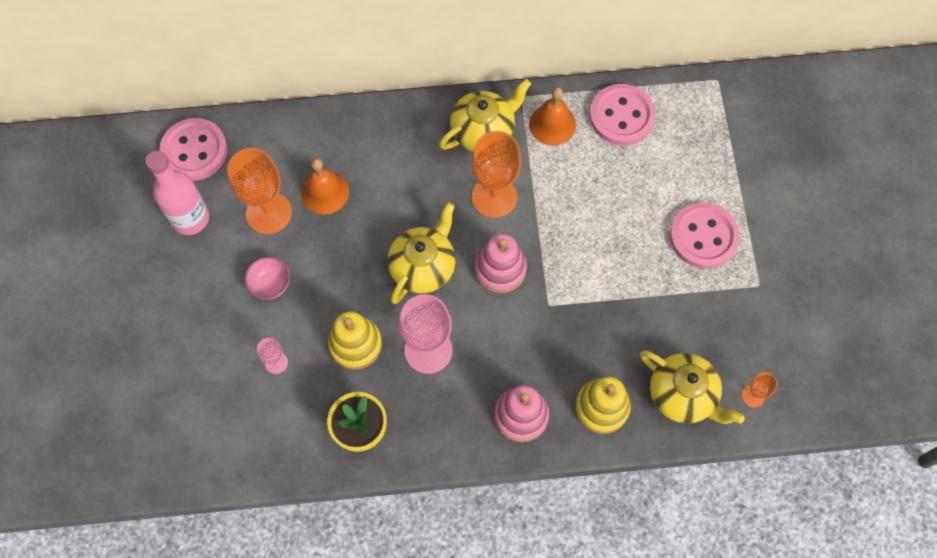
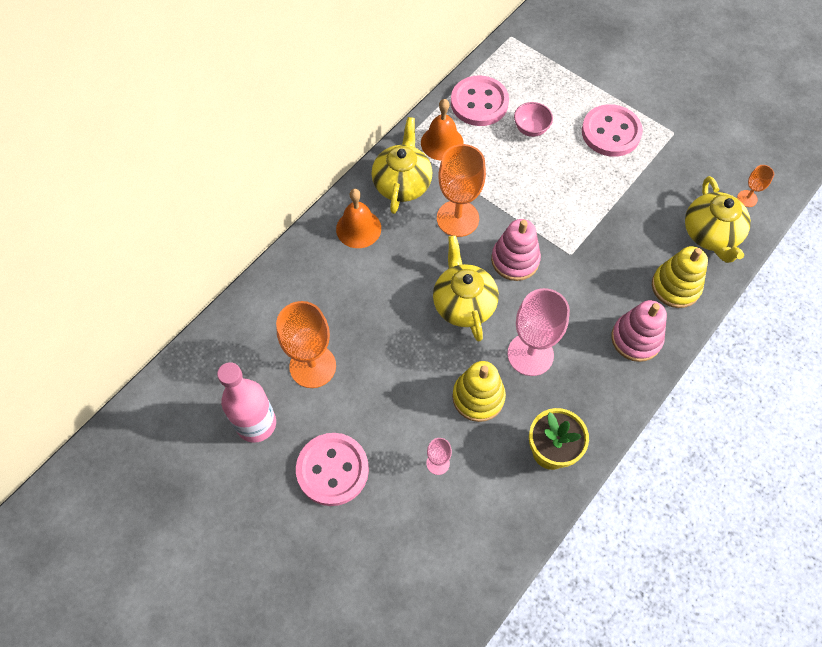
camera: 45 degrees left, 5 degrees down
(194, 151) = (204, 374): pink button -> pink button (332, 470)
(271, 285) = (372, 414): pink bowl -> pink bowl (530, 129)
(325, 192) = (338, 316): orange bell -> orange bell (358, 228)
(683, 395) = (711, 234): yellow teapot -> yellow teapot turned 90 degrees clockwise

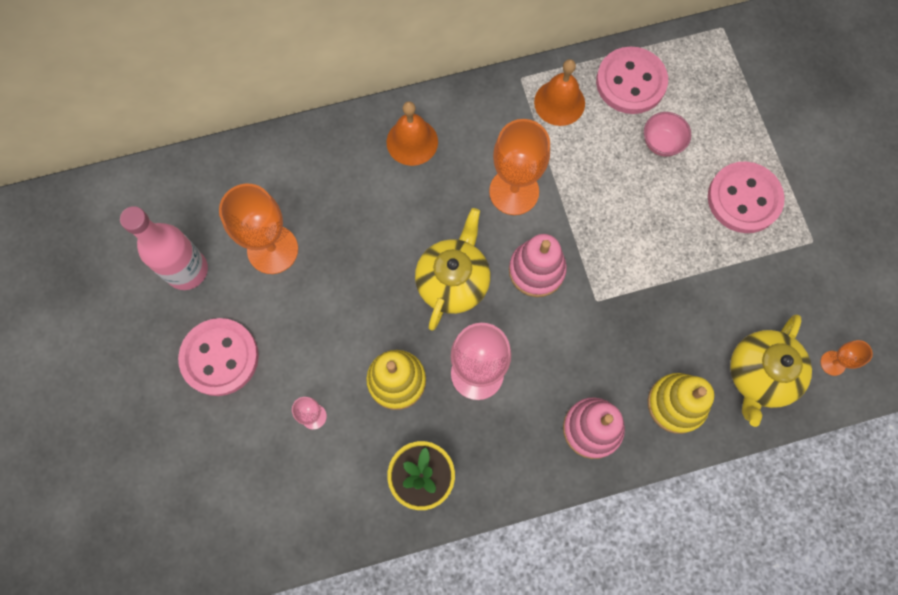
camera: 35 degrees right, 10 degrees up
(402, 183) = (488, 121): yellow teapot -> none

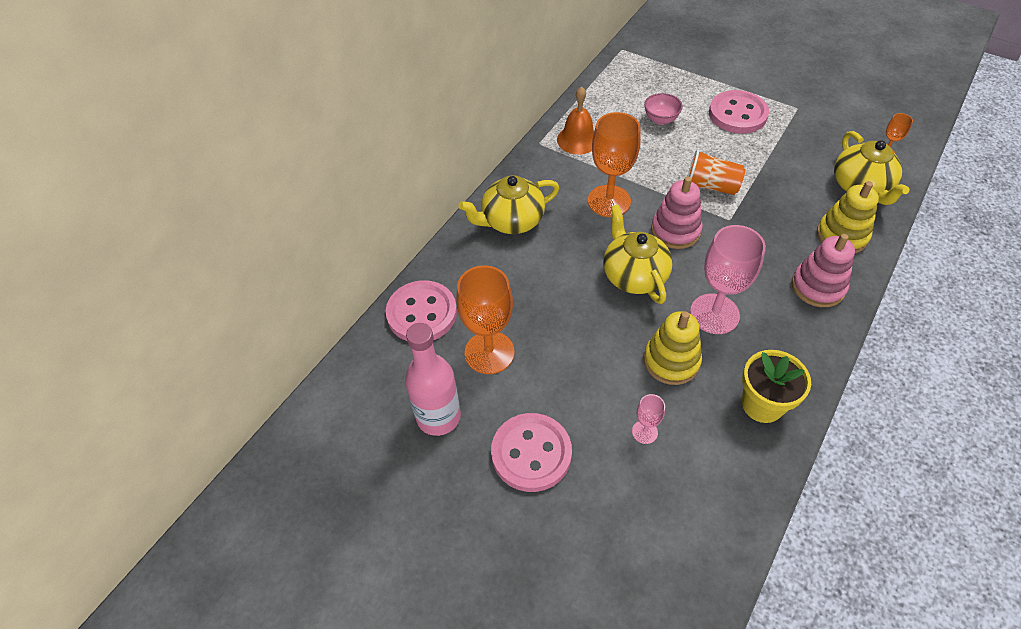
camera: 40 degrees left, 20 degrees down
(412, 141) = (511, 221): orange bell -> yellow teapot
(621, 254) = (711, 186): none -> orange cup
(630, 82) = (606, 104): pink button -> pink button (422, 313)

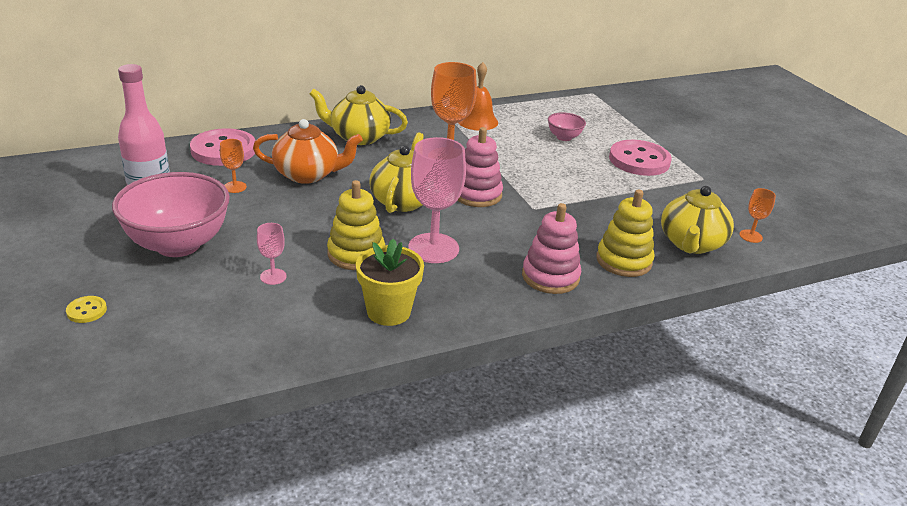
camera: 30 degrees right, 20 degrees down
(489, 352) = (235, 187): orange goblet -> orange goblet, size x0.48
(528, 295) = (308, 174): none -> orange teapot
(531, 453) = (178, 244): pink button -> pink bowl
(558, 582) = (86, 311): none -> yellow button
(711, 186) = (548, 186): orange cup -> none

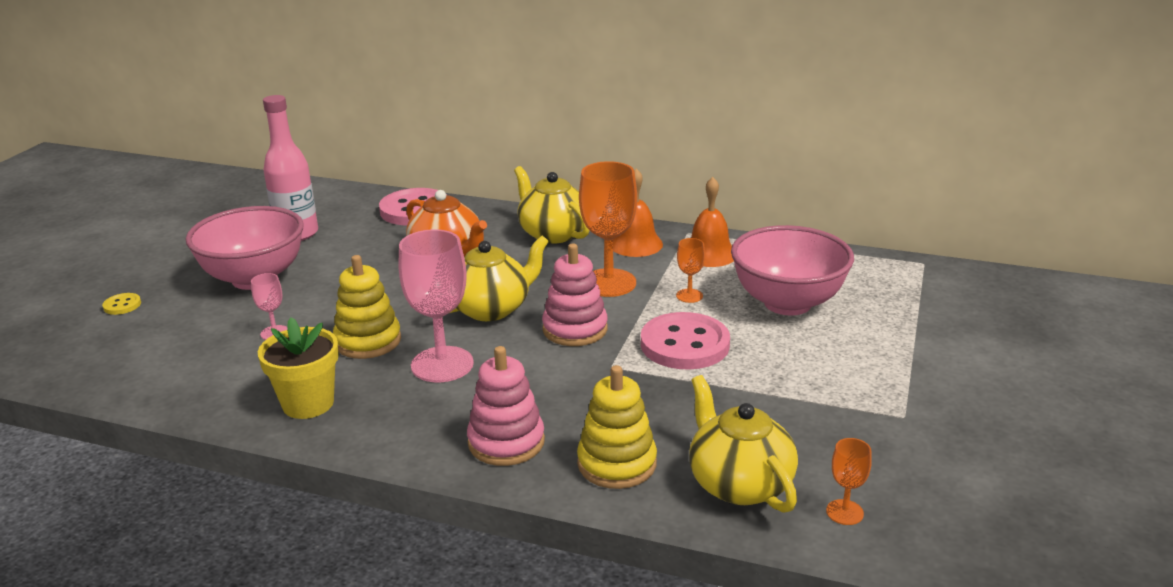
camera: 45 degrees right, 5 degrees down
(235, 187) = (371, 245): orange goblet -> orange goblet (689, 296)
(424, 128) = (635, 244): none -> orange bell
(564, 137) = (787, 303): pink bowl -> pink bowl, size x2.18
(639, 160) = (845, 362): pink button -> pink button (685, 344)
(691, 244) = (738, 483): yellow teapot -> yellow teapot turned 90 degrees clockwise

